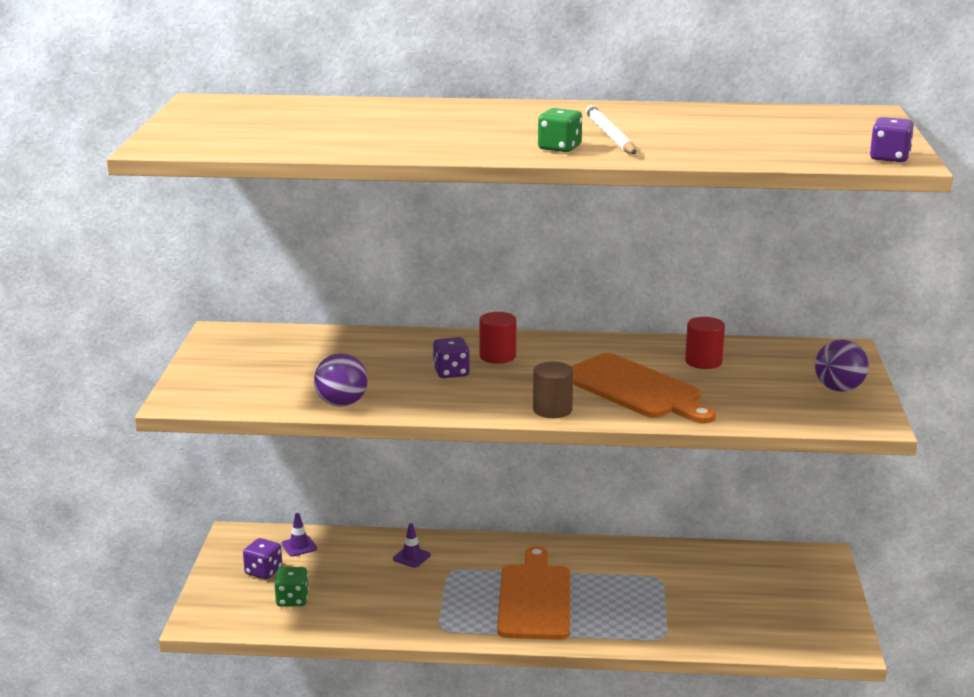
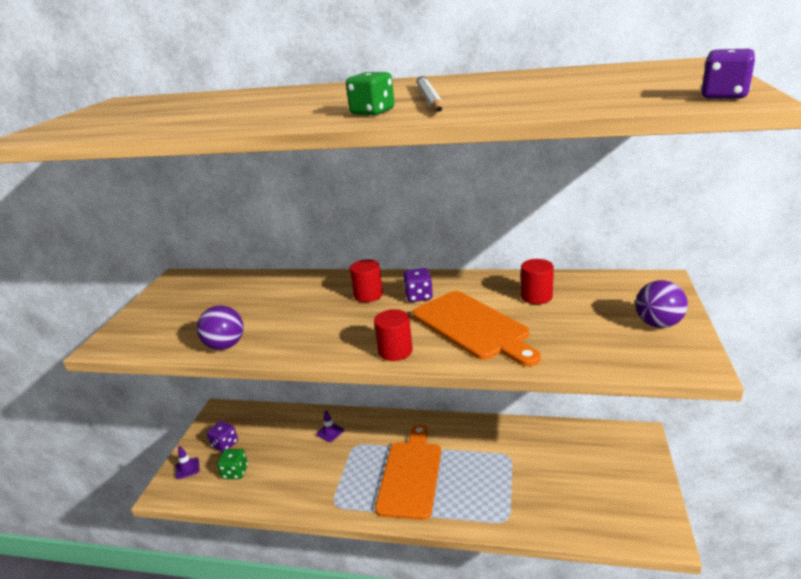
camera: 10 degrees right, 5 degrees up
(299, 546) = (256, 421): purple traffic cone -> purple traffic cone (187, 468)
(451, 372) = (326, 312): purple dice -> purple dice (419, 296)
(552, 410) = (395, 351): brown cylinder -> red cylinder

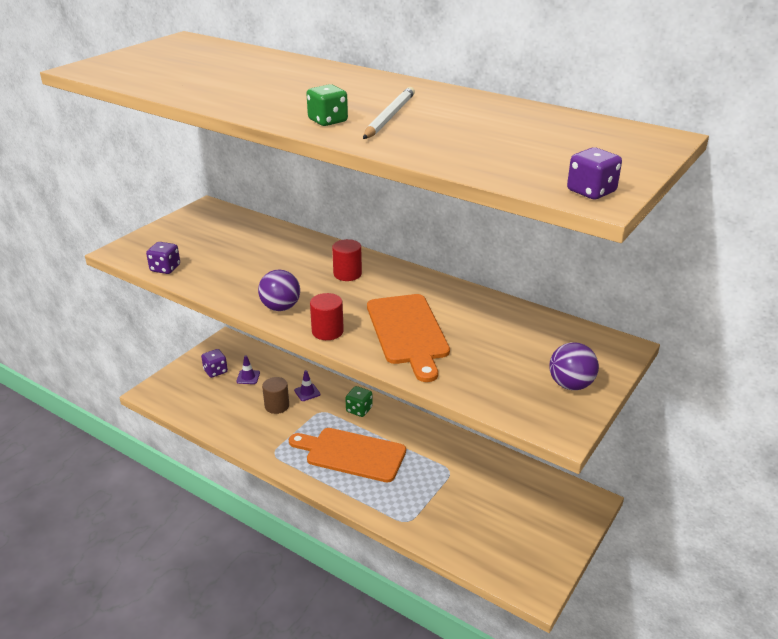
camera: 20 degrees right, 5 degrees up
(187, 468) = (176, 380): purple traffic cone -> purple traffic cone (248, 377)
(225, 346) = (204, 282): purple ball -> purple ball (280, 307)
(235, 472) = (211, 397): green dice -> green dice (359, 410)
(308, 456) = (277, 406): none -> brown cylinder
(410, 475) = (351, 454): orange cutting board -> orange cutting board turned 105 degrees counterclockwise
(419, 296) = (388, 289): purple dice -> purple dice (165, 268)
(536, 296) = (489, 323): red cylinder -> none

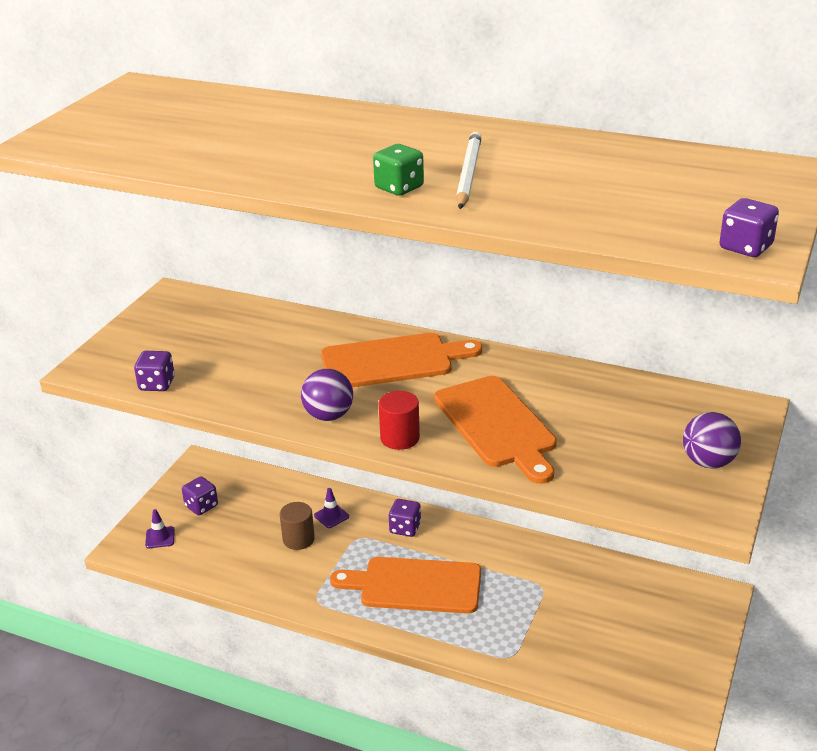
camera: 10 degrees left, 0 degrees up
(248, 377) = (247, 508): purple traffic cone -> purple traffic cone (160, 537)
(347, 274) = (393, 361): red cylinder -> orange cutting board
(359, 410) = (405, 528): green dice -> purple dice

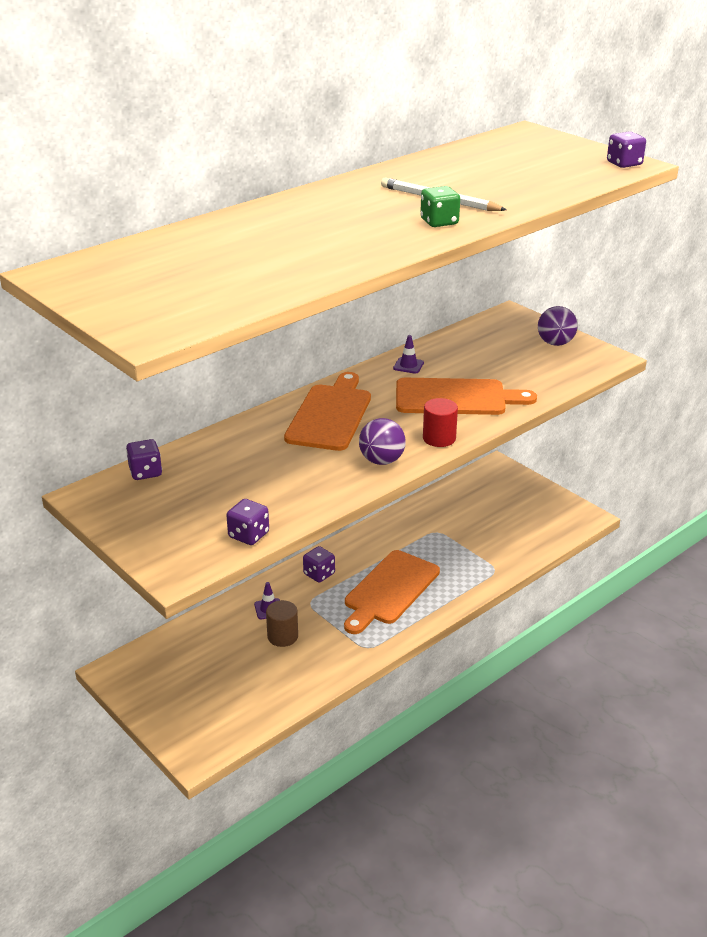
camera: 65 degrees left, 0 degrees up
(160, 537) = (203, 725): purple traffic cone -> purple traffic cone (408, 365)
(201, 506) = (182, 686): purple dice -> purple dice (145, 472)

